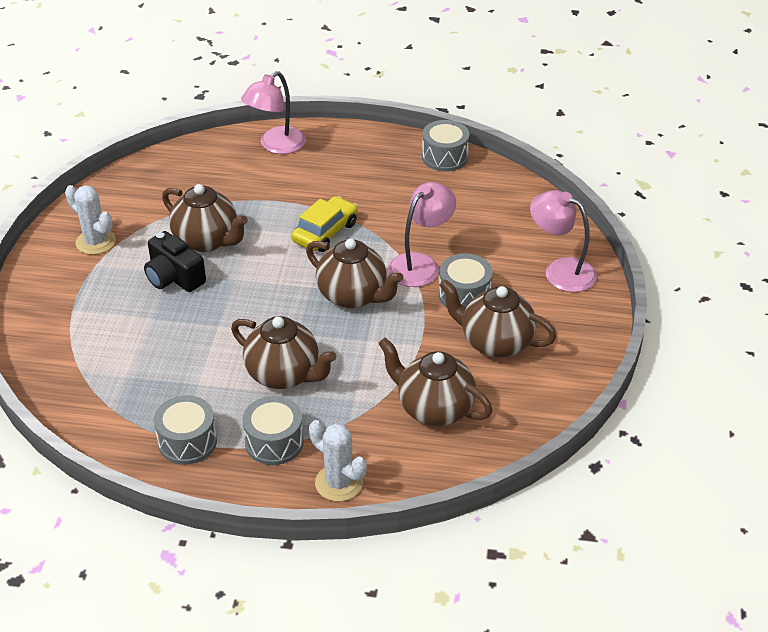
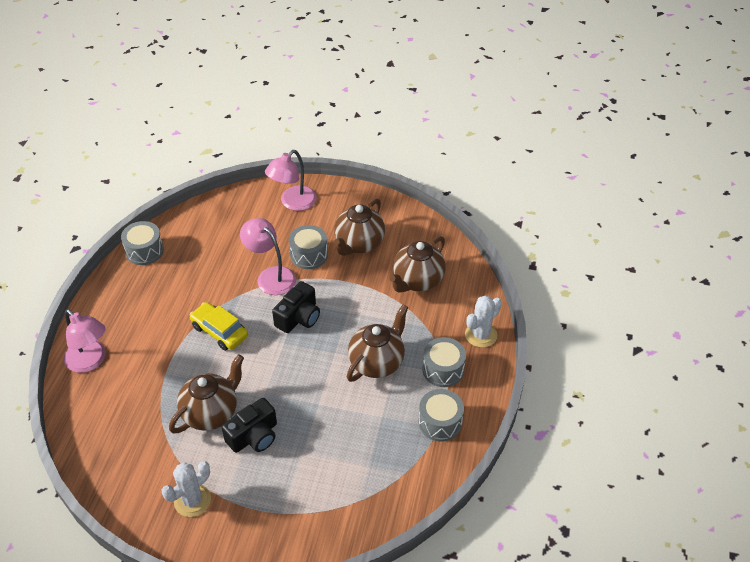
camera: 85 degrees left, 5 degrees up
(353, 296) = (298, 317): brown teapot -> black camera

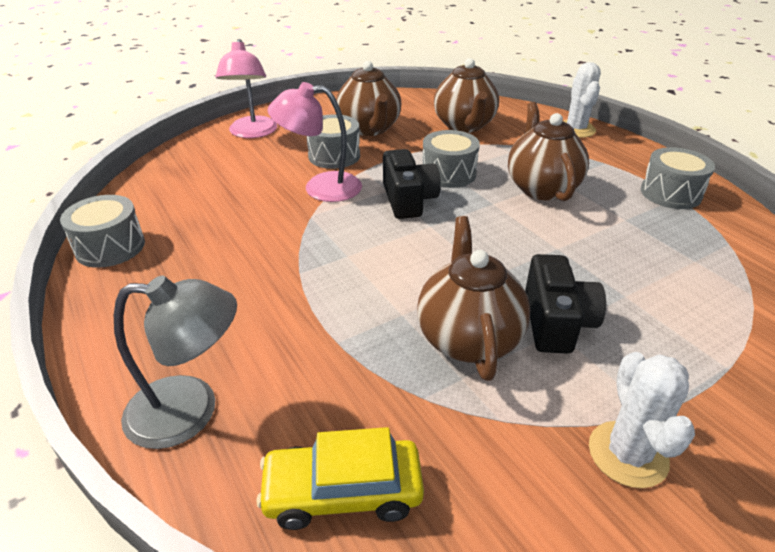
camera: 45 degrees left, 10 degrees down
(90, 361) = (190, 411): pink lamp -> grey lamp
(219, 331) = (340, 259): yellow car -> yellow car (343, 492)
(443, 369) = (597, 162): grey drum -> grey drum (448, 173)

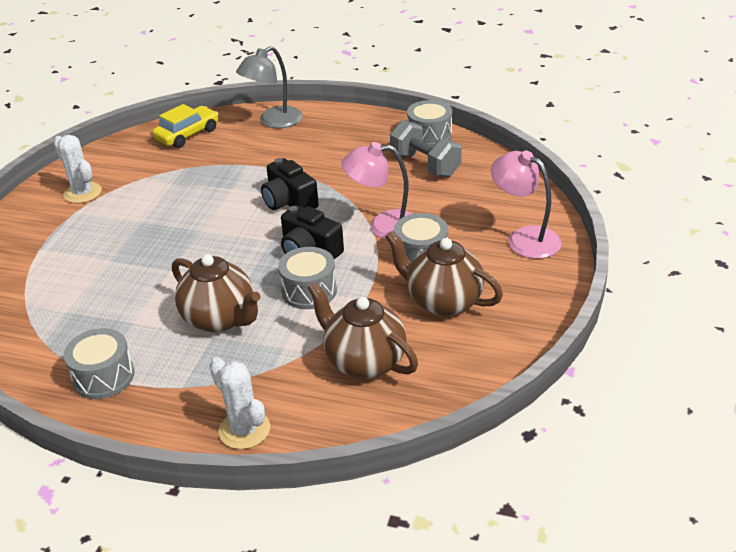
camera: 140 degrees right, 0 degrees up
(184, 218) = (425, 165): none -> grey dumbbell
(320, 187) = (383, 226): pink lamp -> pink lamp turned 135 degrees counterclockwise
(468, 338) = (185, 196): brown teapot -> none
(556, 322) = (143, 226): black camera -> black camera (289, 202)

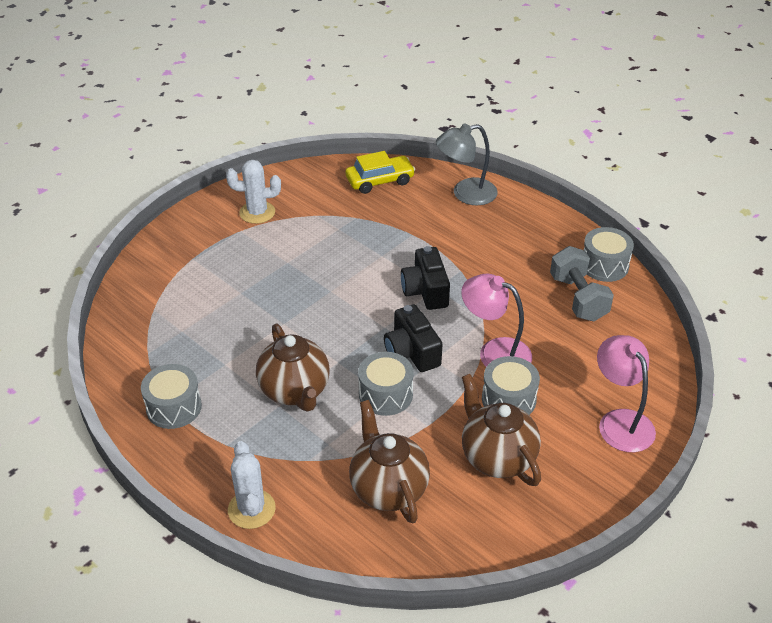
camera: 25 degrees right, 5 degrees up
(82, 193) = (257, 212): white cactus -> white cactus turned 75 degrees counterclockwise

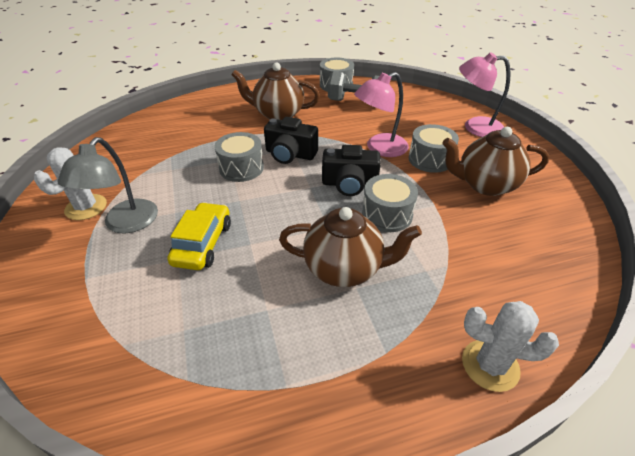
camera: 60 degrees left, 0 degrees up
(174, 407) = (297, 385): grey drum -> grey drum (241, 168)
(380, 181) = (146, 131): yellow car -> yellow car (203, 243)
(388, 488) = (496, 252): brown teapot -> brown teapot (278, 114)
(465, 194) = (212, 104): grey lamp -> grey lamp (125, 224)

